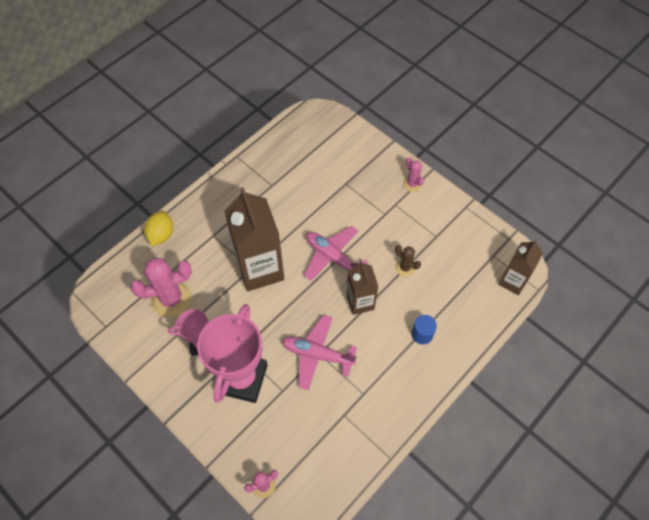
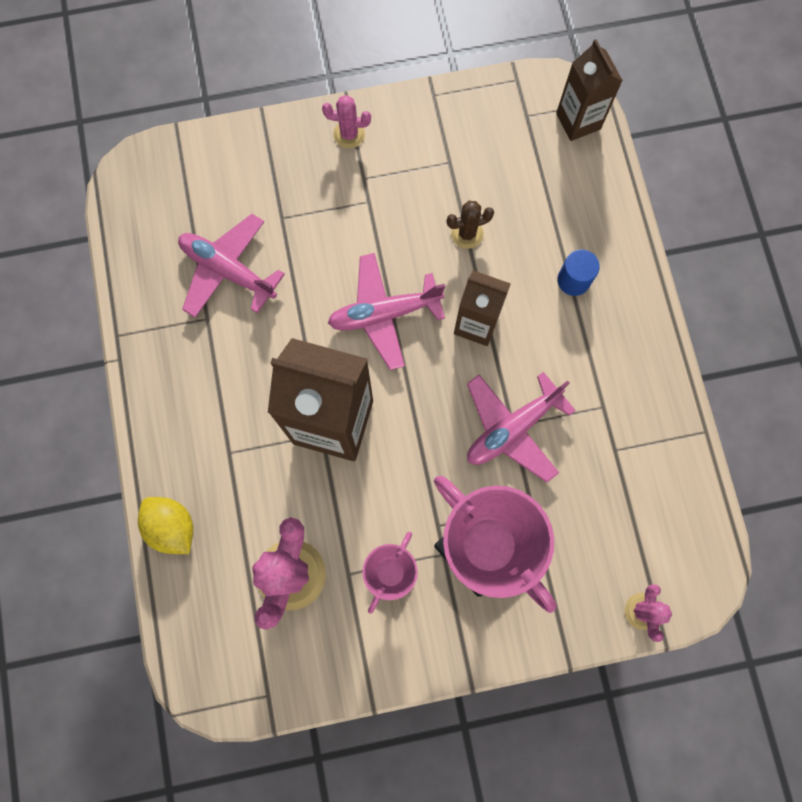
camera: 55 degrees left, 15 degrees up
(301, 179) = (228, 271): none -> pink plane

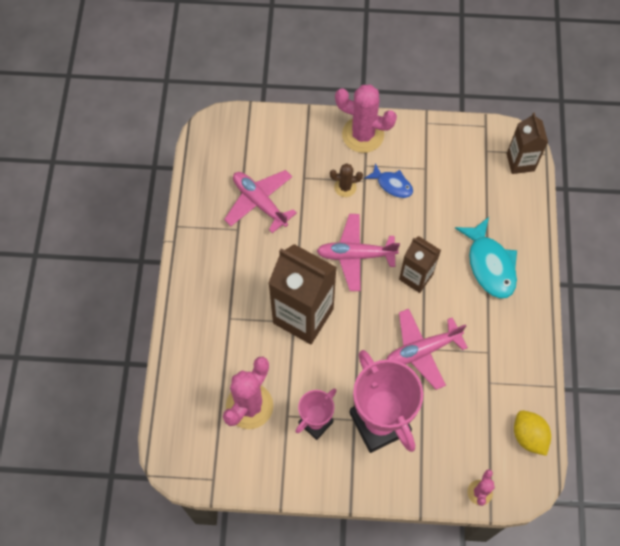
camera: 15 degrees right, 10 degrees down
(172, 527) = (180, 355): yellow lemon -> yellow lemon (528, 436)
(349, 134) = (363, 135): pink cactus -> pink cactus, size x1.93
(409, 197) = (392, 184): none -> blue fish
(467, 234) = (425, 217): brown cactus -> brown cactus (345, 187)
(573, 280) = (489, 265): blue cylinder -> turquoise fish

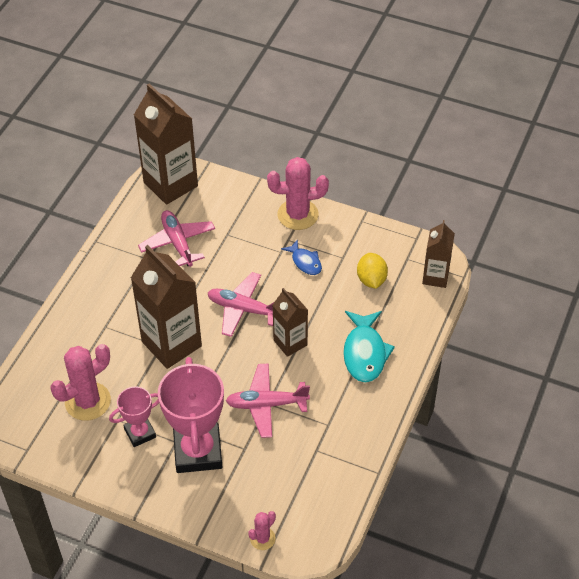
camera: 20 degrees right, 15 degrees down
(223, 139) = (170, 184): none -> brown carton
(345, 187) = (261, 252): brown cactus -> none
(363, 135) = (298, 215): pink cactus -> pink cactus turned 45 degrees counterclockwise
(528, 436) = (332, 506): yellow lemon -> yellow lemon (371, 280)

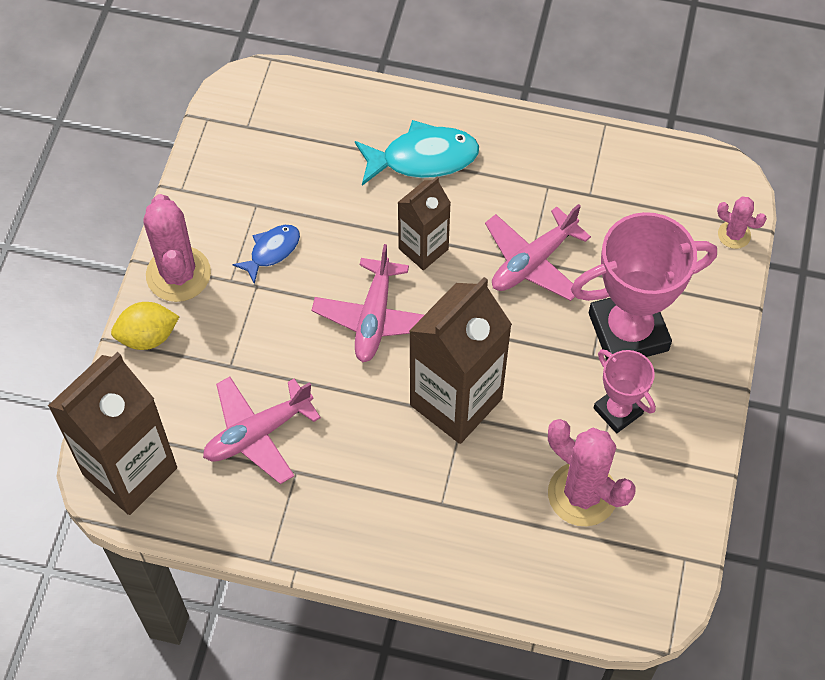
camera: 100 degrees left, 10 degrees up
(266, 404) = (533, 262): pink plane -> pink plane turned 60 degrees clockwise
(371, 280) = (293, 165): yellow lemon -> yellow lemon (148, 336)
(435, 277) = (276, 90): brown carton -> none

